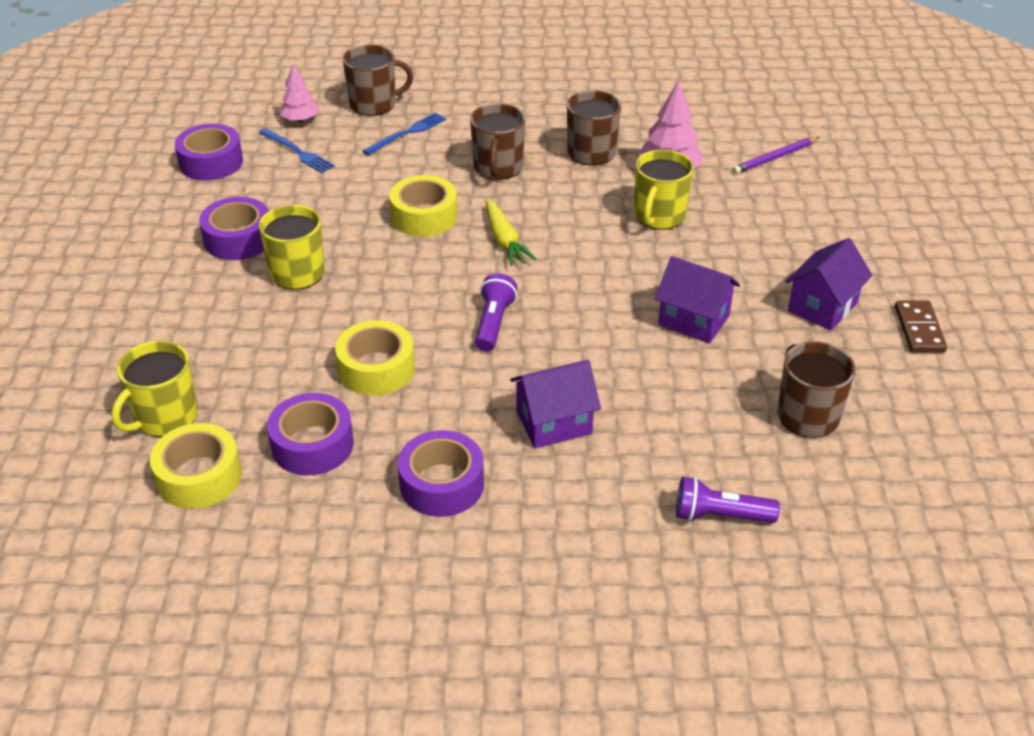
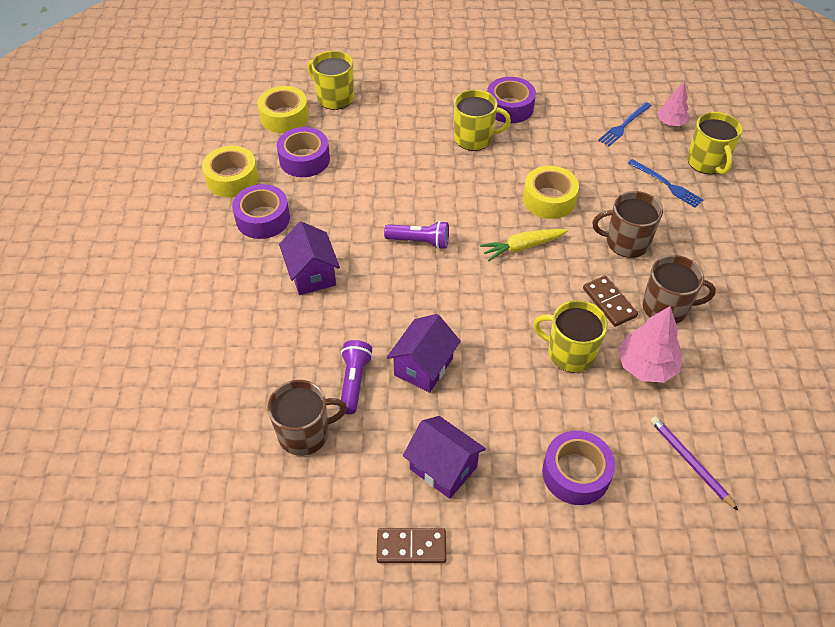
camera: 90 degrees right, 10 degrees up
(211, 162) = (601, 84): purple tape -> purple tape (576, 473)
(374, 104) = (707, 162): brown mug -> yellow mug
(376, 368) = (372, 183): yellow tape -> yellow tape (232, 179)
(587, 186) = (609, 302): none -> brown domino
(720, 515) = (210, 363): purple flashlight -> purple flashlight (354, 381)

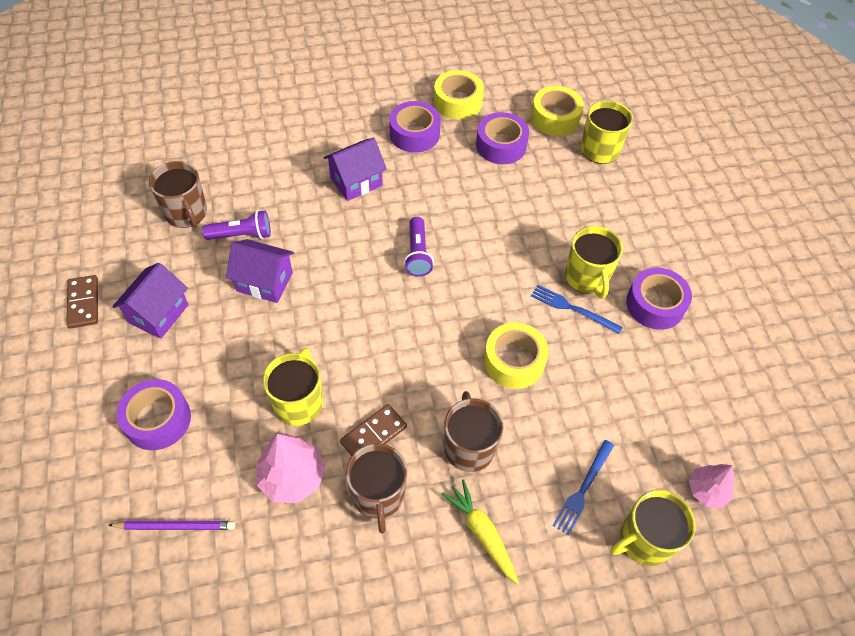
camera: 75 degrees right, 5 degrees up
(522, 247) = (433, 343): yellow carrot -> yellow carrot (481, 532)
(624, 125) = (676, 433): blue fork -> blue fork (572, 309)
(690, 462) = (175, 526): purple pencil -> purple pencil turned 45 degrees clockwise

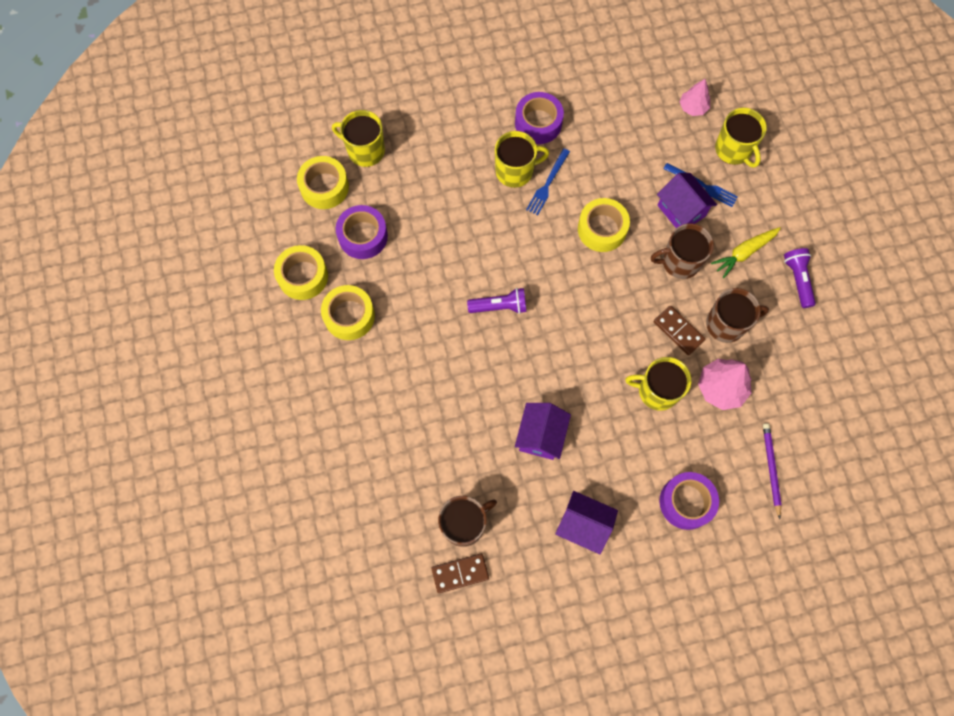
camera: 90 degrees left, 15 degrees up
(84, 303) = (578, 598): brown domino -> brown domino (460, 573)
(242, 235) = (488, 465): purple flashlight -> purple flashlight (797, 279)
(356, 182) = (415, 366): purple house -> purple house (681, 211)
(414, 134) = (349, 316): purple tape -> yellow tape

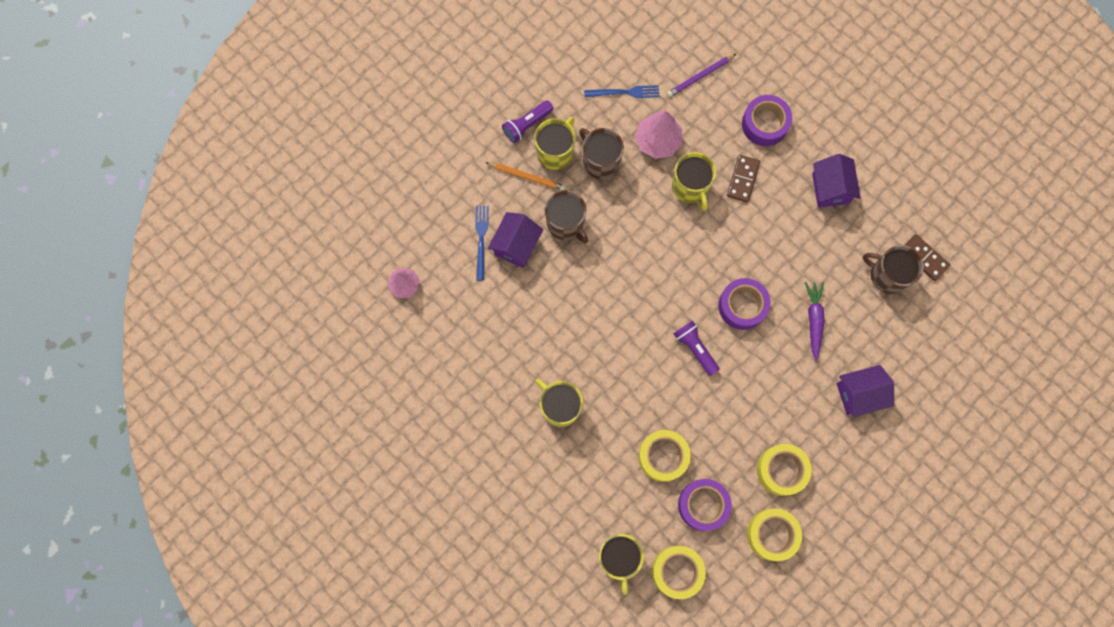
camera: 120 degrees left, 5 degrees up
(463, 427) = (814, 319): none -> purple carrot
(538, 123) = (498, 413): purple tape -> purple tape (742, 306)
(540, 436) = (783, 256): purple house -> purple house (859, 394)
(547, 184) = (556, 371): blue fork -> blue fork (624, 92)
(602, 229) = (573, 302): yellow tape -> yellow tape (663, 456)
(678, 331) = (629, 195): brown domino -> brown domino (742, 179)
(733, 150) = (430, 230): yellow mug -> yellow mug (555, 152)
(744, 253) = (527, 177): yellow carrot -> orange pencil

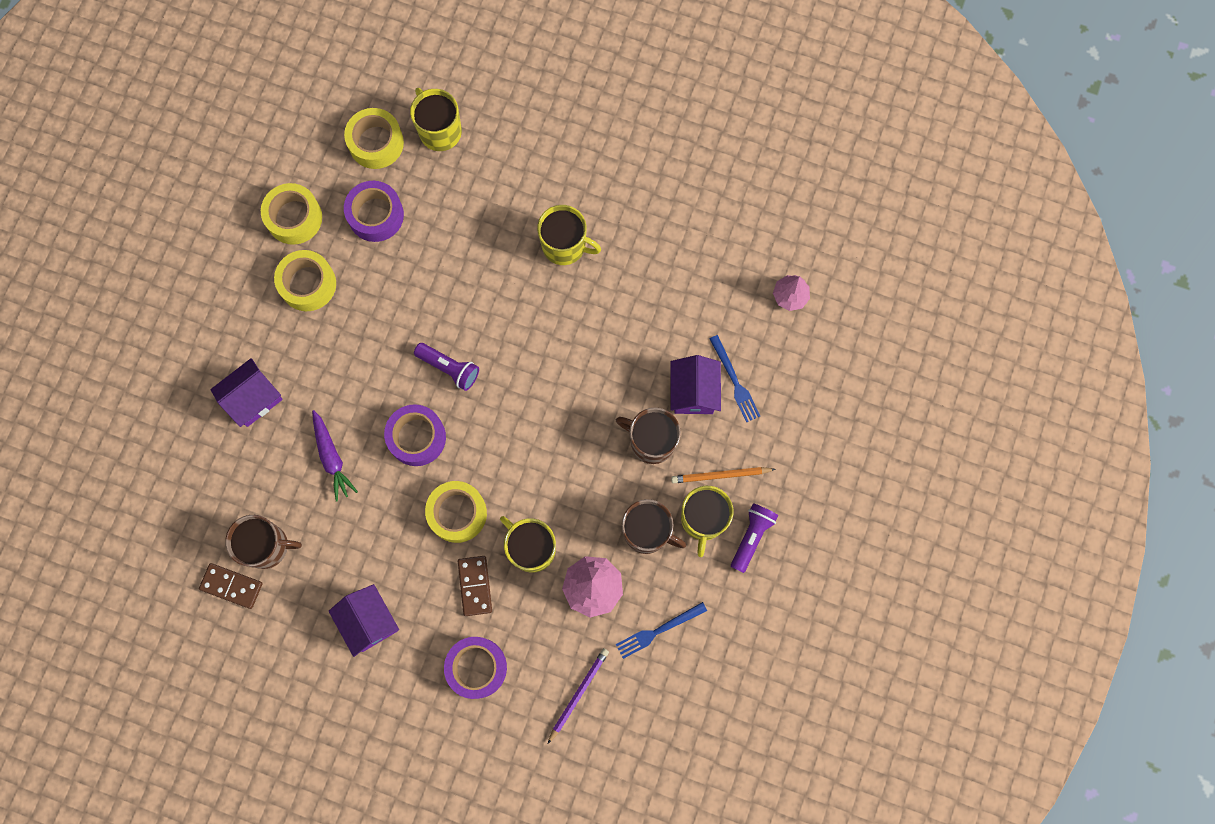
camera: 155 degrees right, 0 degrees up
(663, 456) = (436, 244): yellow tape -> yellow tape (457, 513)

